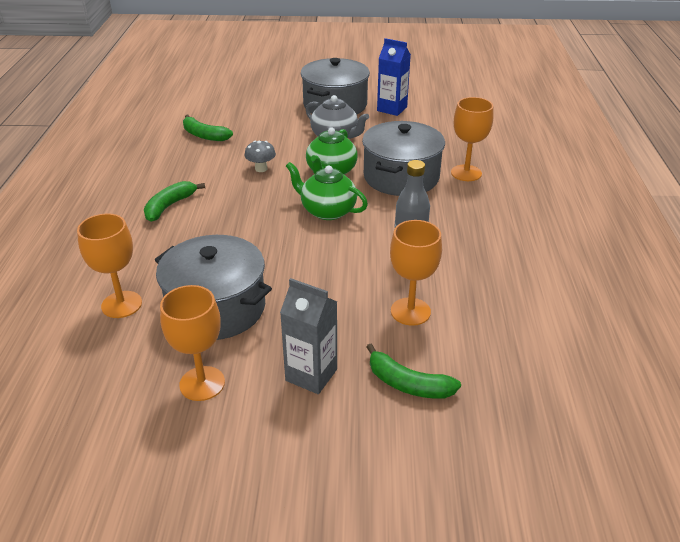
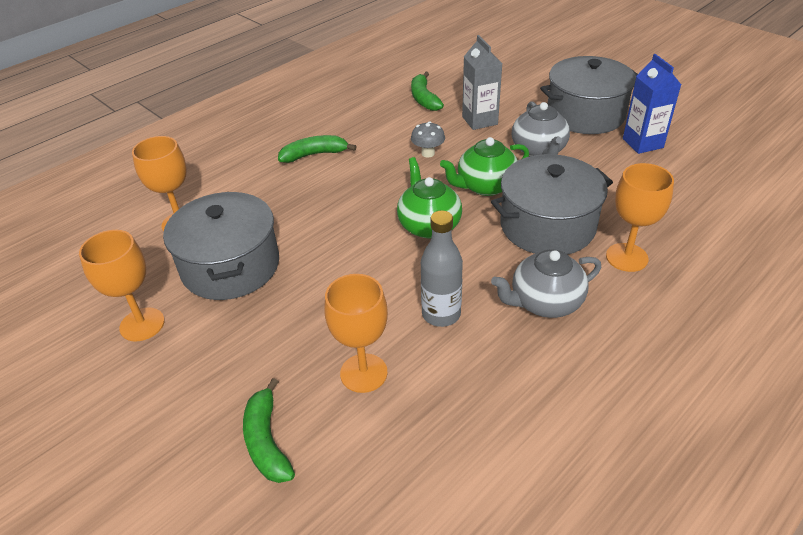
camera: 45 degrees right, 5 degrees up
(311, 375) = (213, 373): grey carton -> grey carton (479, 120)
(456, 217) = (545, 302): none -> grey teapot

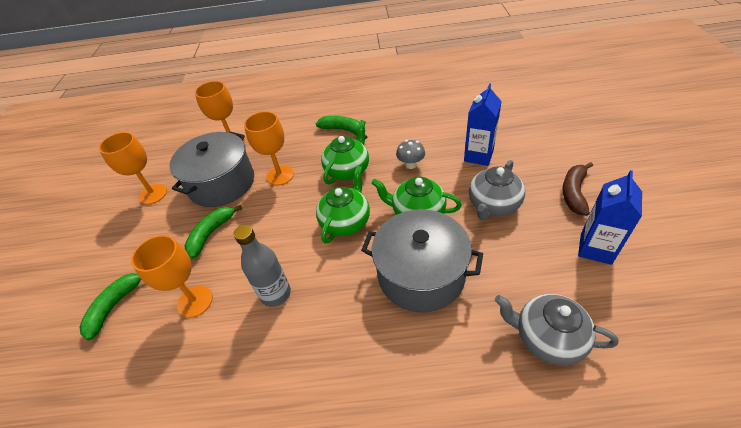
camera: 45 degrees right, 5 degrees up
(370, 185) = (348, 170): none -> green teapot
(424, 98) = (460, 118): green banana -> green banana (211, 233)
(479, 120) = (478, 156): grey carton -> blue carton
(545, 302) = (343, 336): grey teapot -> grey teapot (547, 338)
(585, 114) = (574, 193): grey pot -> brown banana
(626, 257) = (447, 345): orange goblet -> orange goblet (280, 175)

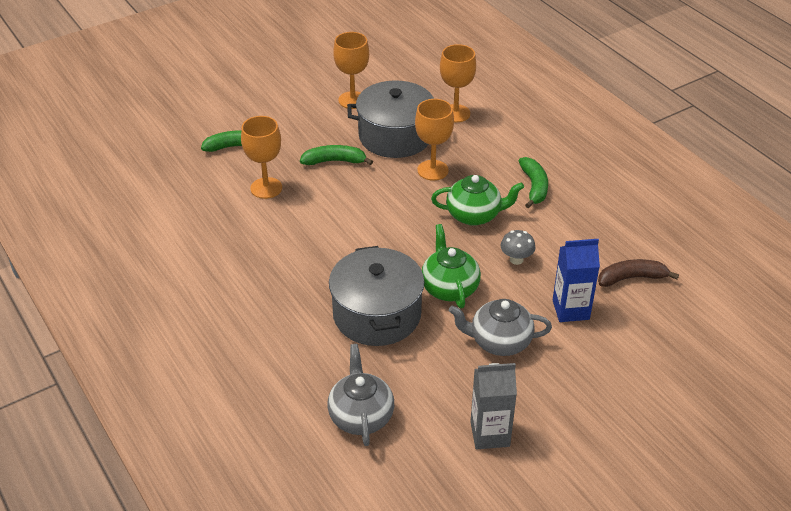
camera: 55 degrees right, 5 degrees down
(276, 294) = (301, 231): grey bottle -> none
(346, 222) = (405, 242): green teapot -> none
(574, 193) = (564, 403): brown banana -> brown banana (631, 278)
(595, 248) = (490, 434): blue carton -> grey carton

